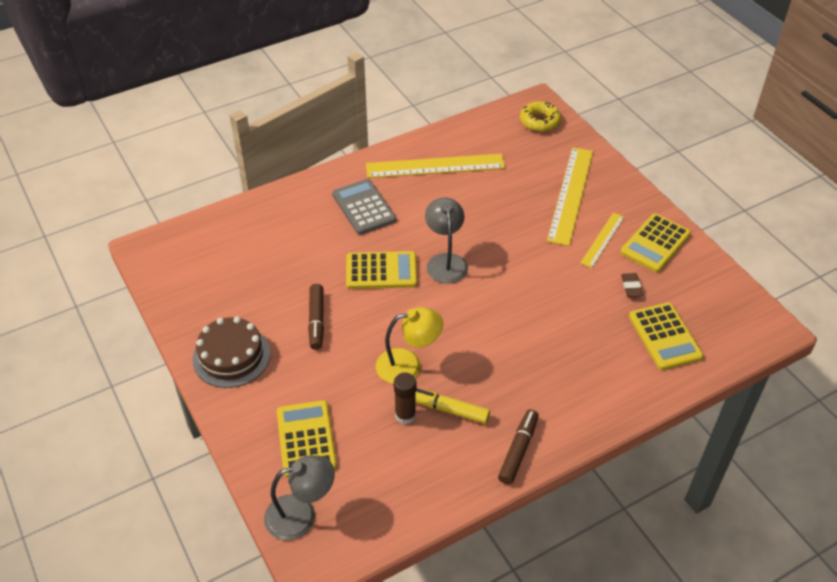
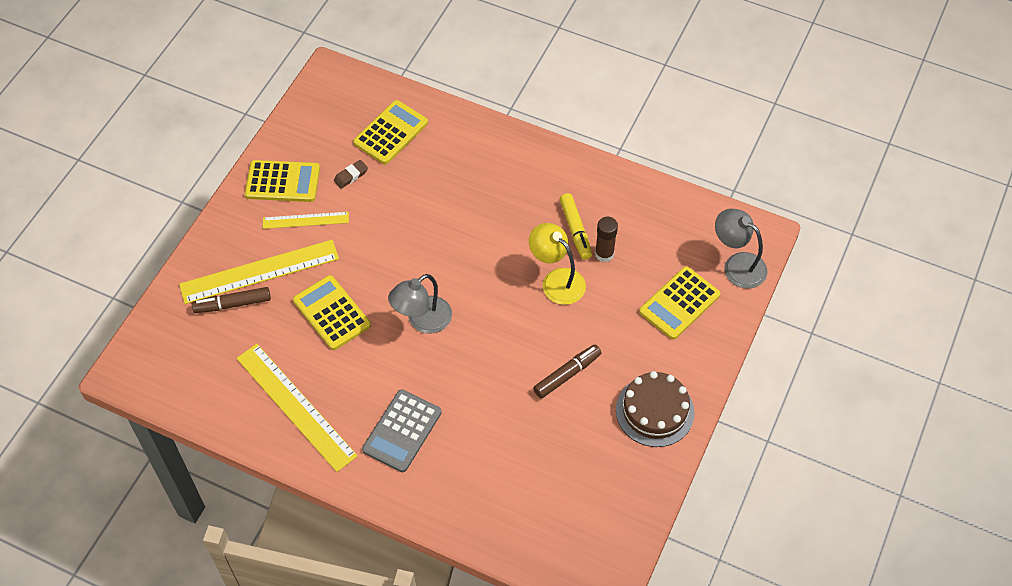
camera: 125 degrees left, 10 degrees up
(381, 271) = (472, 363): yellow calculator -> yellow calculator (332, 313)
(518, 450) = (574, 170): brown marker -> brown marker (232, 304)
(539, 121) = (156, 354): yellow donut -> none

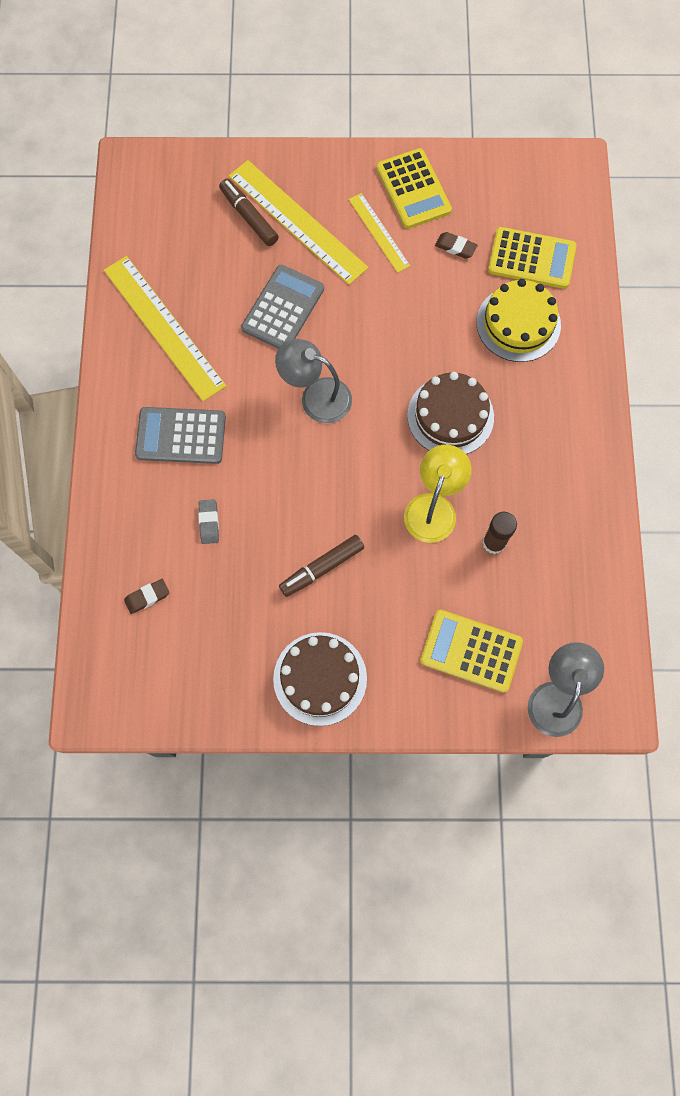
camera: 65 degrees right, 15 degrees up
(296, 406) = (164, 327): yellow ruler -> yellow ruler turned 60 degrees counterclockwise
(332, 313) = (283, 308): yellow calculator -> grey calculator
(439, 164) = (518, 323): none -> yellow cake
(489, 238) = (450, 416): none -> brown cake
(489, 439) = (209, 522): none -> grey eraser
(529, 509) = (147, 597): none -> brown eraser
(567, 374) = (321, 568): brown marker -> brown marker turned 120 degrees clockwise
(575, 230) = (509, 499): yellow marker -> none

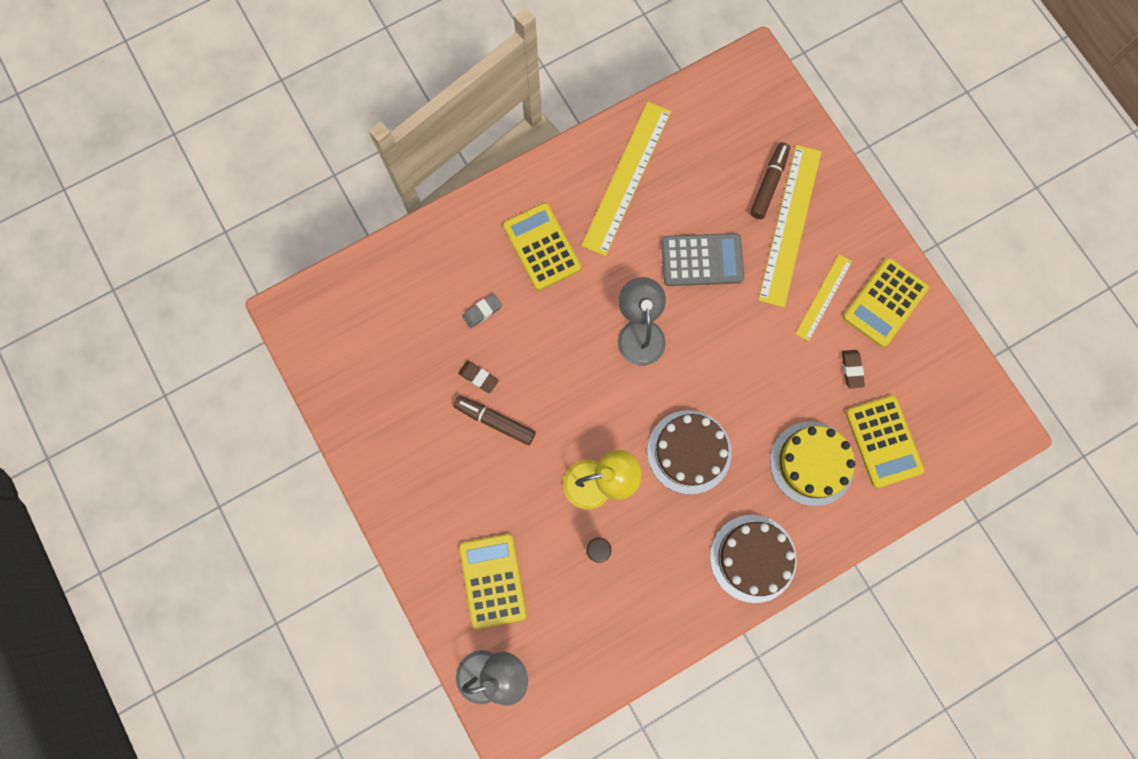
camera: 60 degrees right, 5 degrees up
(147, 597) = (396, 301): brown eraser -> brown eraser (478, 377)
(181, 436) = (542, 247): grey calculator -> yellow calculator
(320, 678) = (404, 471): brown cake -> brown cake (753, 558)

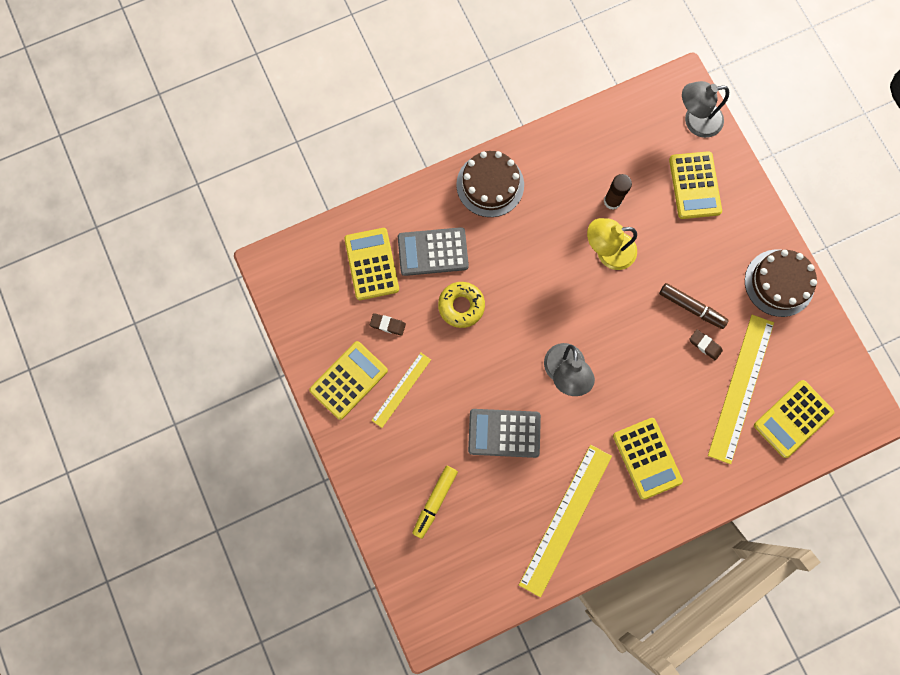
camera: 175 degrees left, 0 degrees up
(378, 302) = (793, 419): none -> yellow calculator
(482, 311) = (701, 402): grey eraser -> none
(689, 452) = (532, 269): brown cake -> brown cake (779, 283)
(768, 399) = (461, 306): none -> yellow donut
(769, 184) = (434, 501): brown marker -> yellow marker
(790, 225) = (421, 459): yellow ruler -> yellow ruler (741, 388)
(812, 463) = (433, 252): yellow cake -> grey calculator
(851, 369) = (388, 325): brown eraser -> brown eraser turned 75 degrees counterclockwise

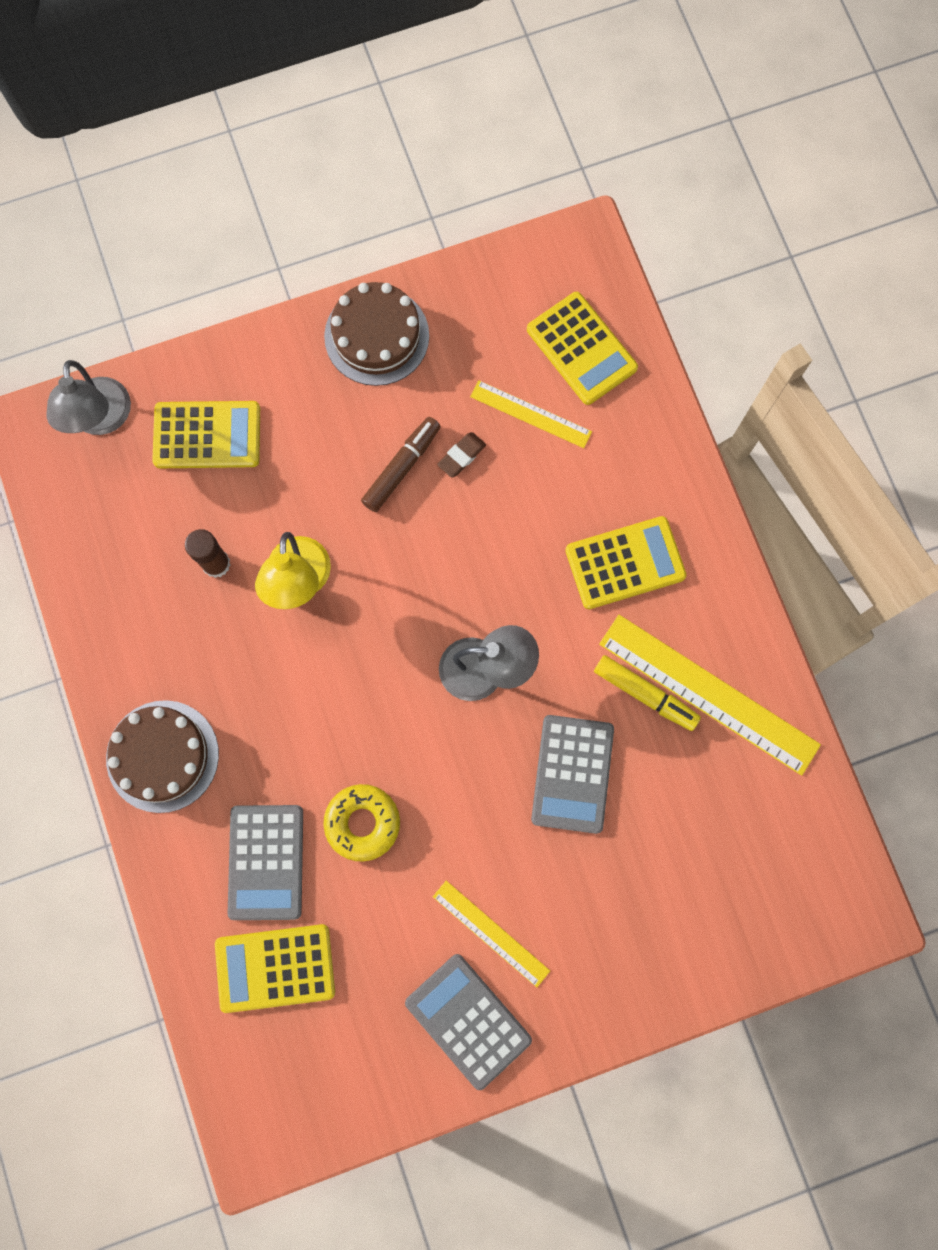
camera: 85 degrees left, 0 degrees up
(349, 380) = (468, 1020): yellow calculator -> grey calculator
(388, 325) = (381, 948): brown eraser -> none
(434, 501) = (671, 893): yellow marker -> yellow marker (645, 695)
(741, 388) = (530, 414): yellow ruler -> yellow ruler, size x0.55

